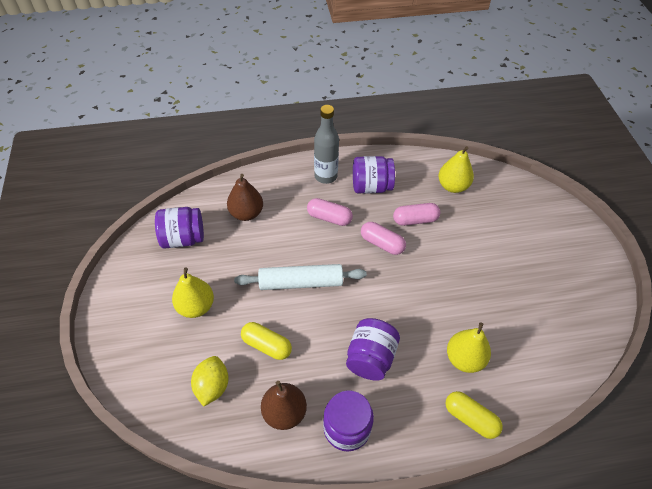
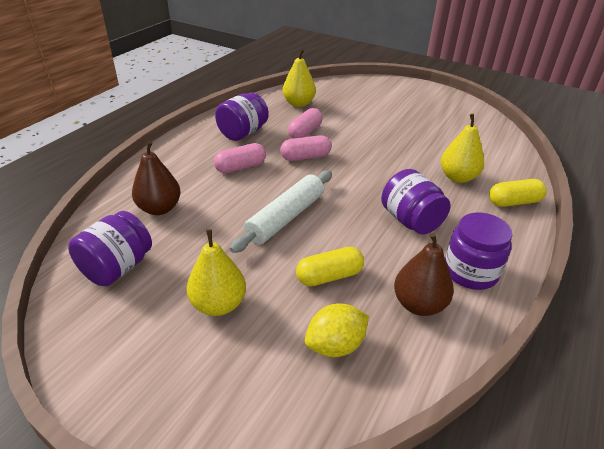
camera: 50 degrees left, 15 degrees down
(212, 386) = (335, 345): yellow lemon -> yellow lemon turned 75 degrees counterclockwise
(325, 176) = (195, 147): grey bottle -> none

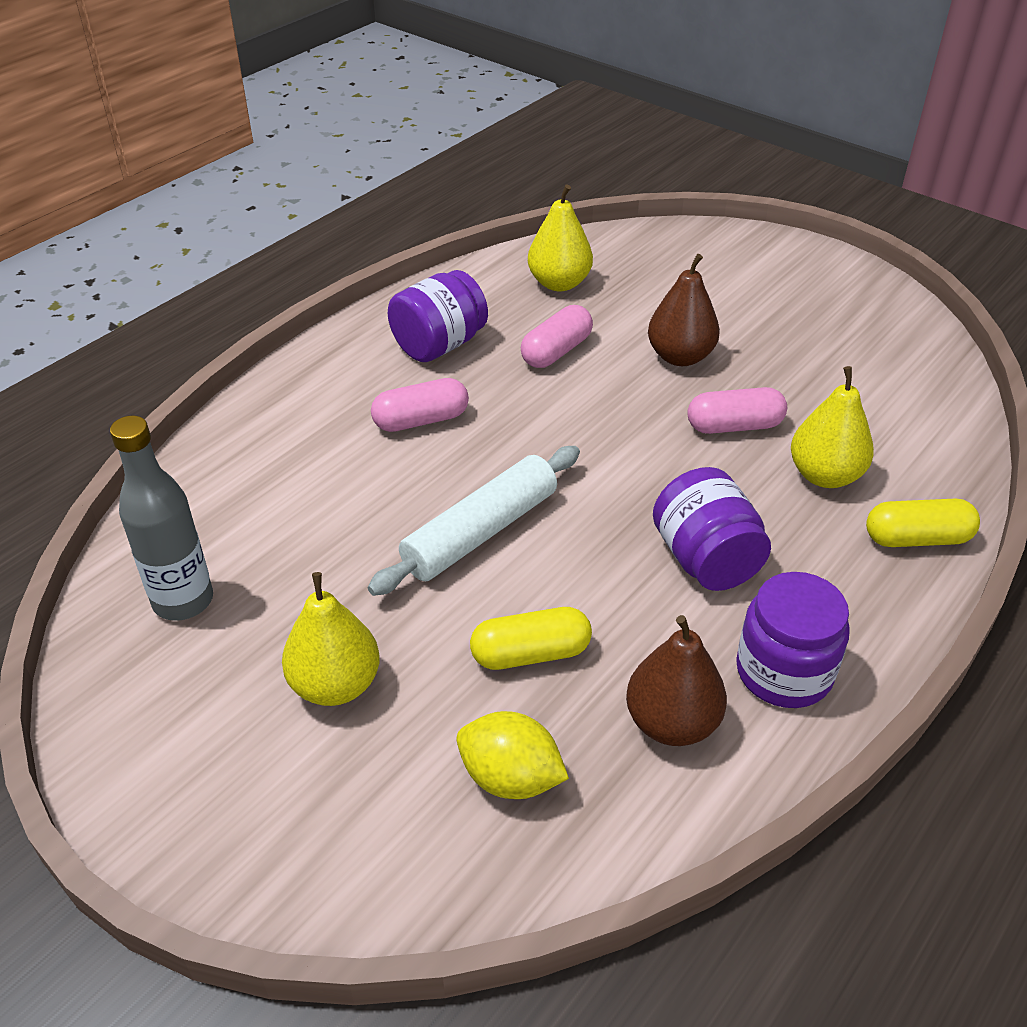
camera: 10 degrees right, 5 degrees up
(117, 268) = (183, 601): purple jar -> grey bottle
(159, 208) = (266, 494): brown pear -> brown pear (680, 357)
(305, 157) = (544, 407): pink capsule -> pink capsule (734, 426)
(335, 345) = (510, 778): yellow lemon -> yellow lemon turned 45 degrees clockwise

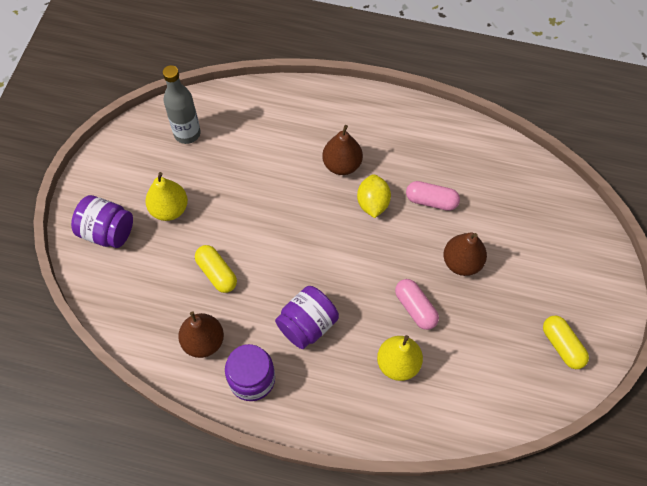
camera: 65 degrees right, 20 degrees up
(421, 420) = (342, 165): pink capsule -> brown pear
(439, 345) = (405, 145): purple jar -> purple jar (107, 232)
(480, 532) = (279, 223): white rolling pin -> none
(510, 778) = (151, 291): yellow lemon -> yellow lemon (373, 203)
(559, 283) = (495, 177): yellow pear -> none
(916, 538) = (371, 420): yellow capsule -> yellow capsule (562, 345)

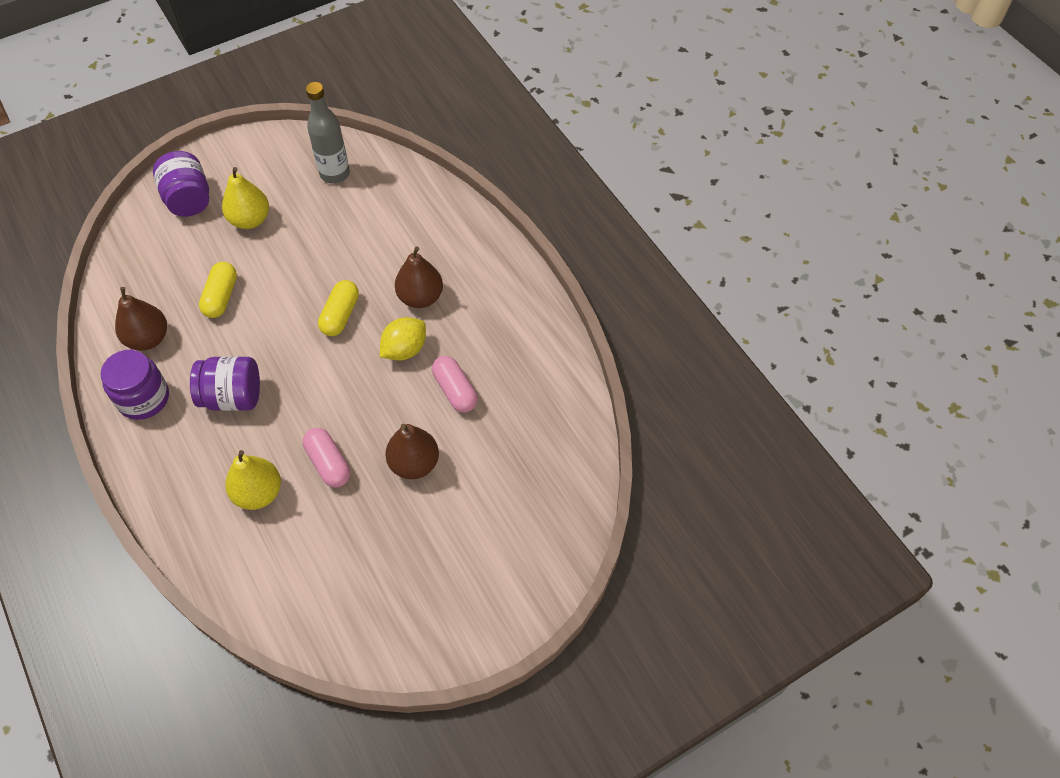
camera: 45 degrees right, 5 degrees down
(415, 308) = (328, 463): pink capsule -> pink capsule turned 45 degrees counterclockwise
(562, 345) = (407, 614): yellow capsule -> yellow capsule (340, 315)

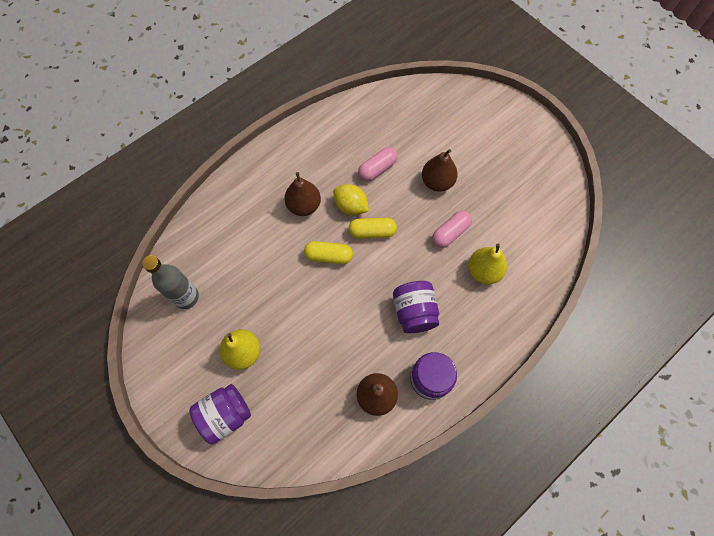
camera: 100 degrees left, 10 degrees up
(221, 297) = (326, 350): yellow capsule -> yellow capsule (372, 232)

